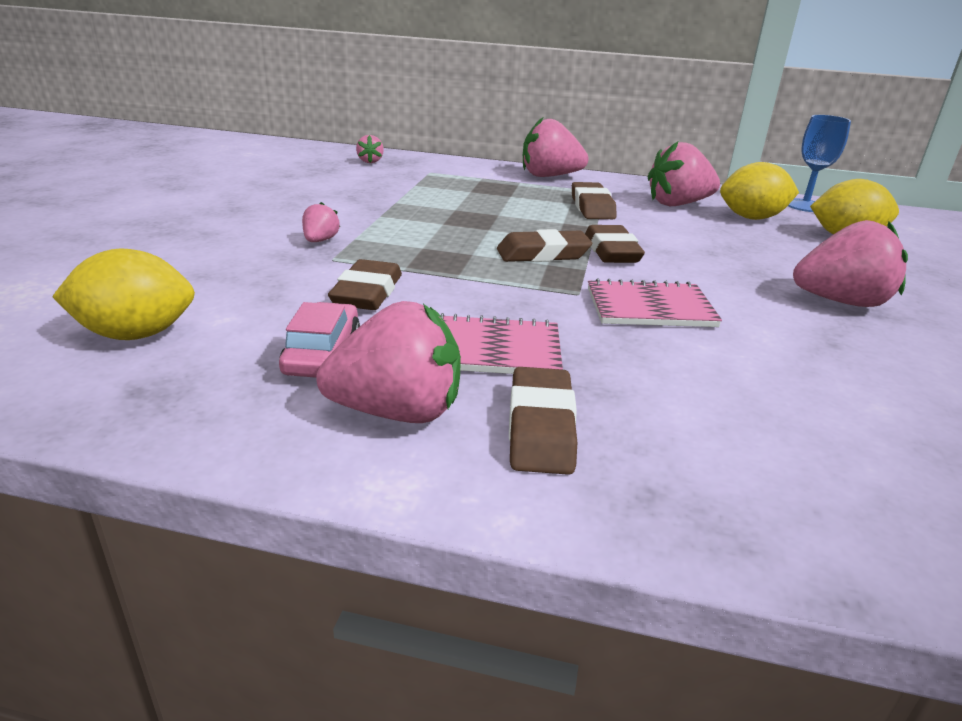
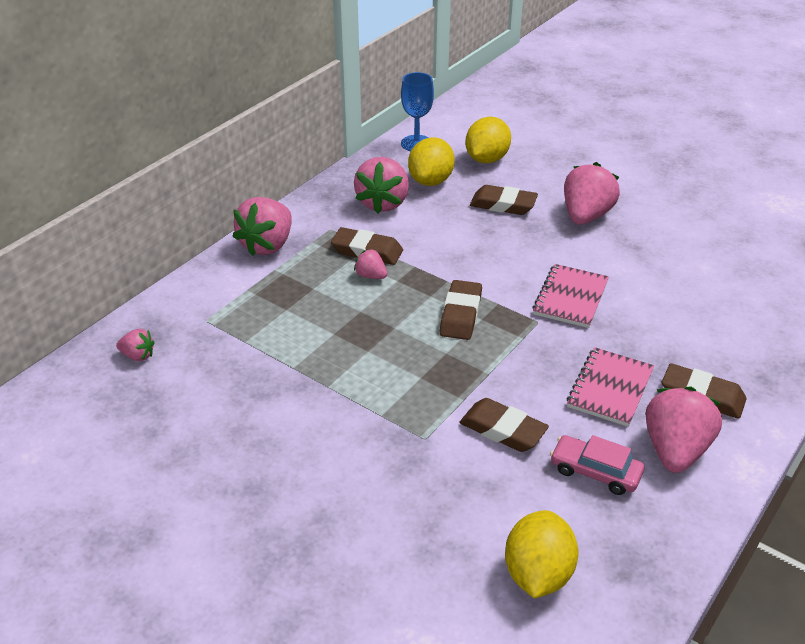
camera: 65 degrees left, 10 degrees up
(320, 241) = (378, 438): pink strawberry -> pink strawberry (371, 276)
(611, 251) = (469, 278): brown eraser -> brown eraser (503, 205)

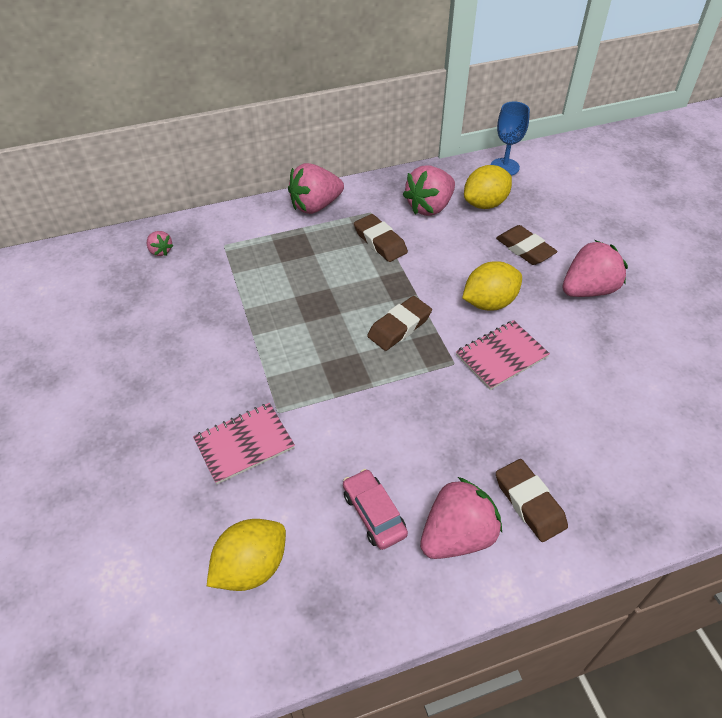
camera: 35 degrees right, 10 degrees up
(371, 276) = (364, 263): pink strawberry -> none
(486, 159) = (550, 203): yellow lemon -> yellow lemon (489, 302)
(502, 430) = (338, 438): brown eraser -> none
(610, 388) = (456, 451): pink notebook -> pink notebook (244, 444)

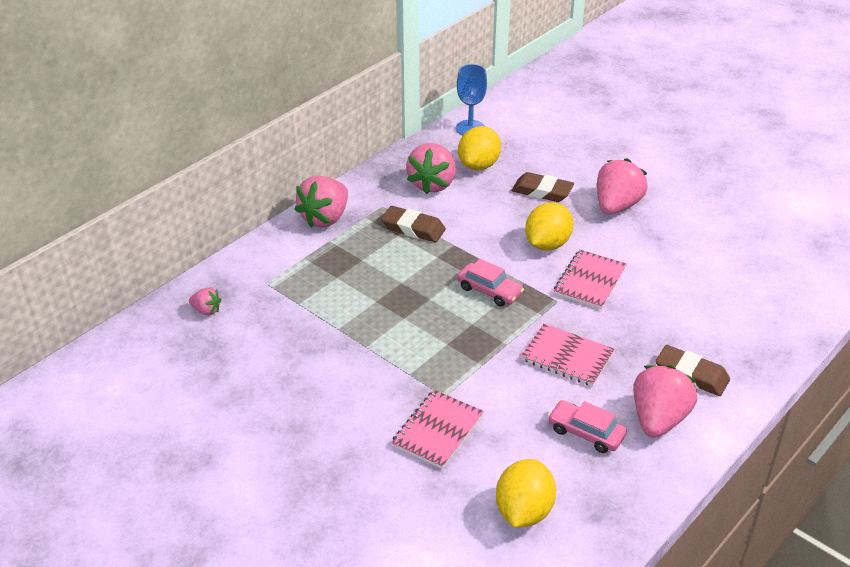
camera: 30 degrees left, 10 degrees down
(399, 327) = (489, 291): brown eraser -> pink car
(418, 425) = (567, 357): none -> pink notebook

